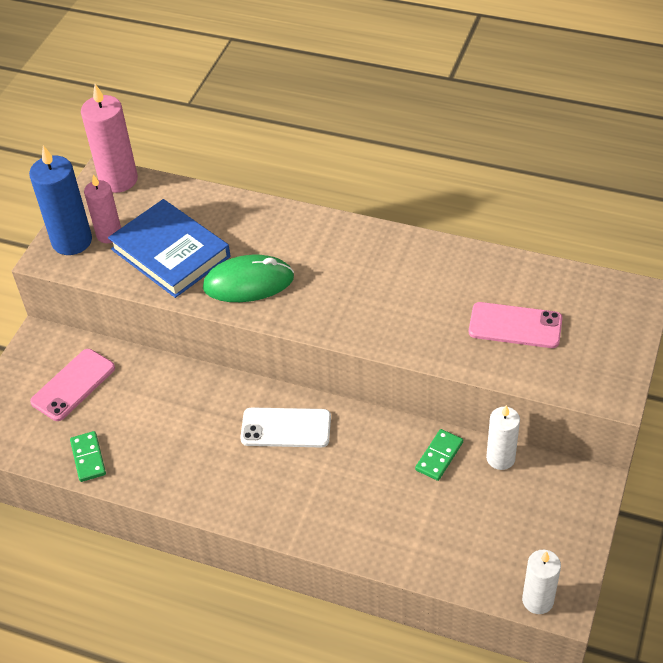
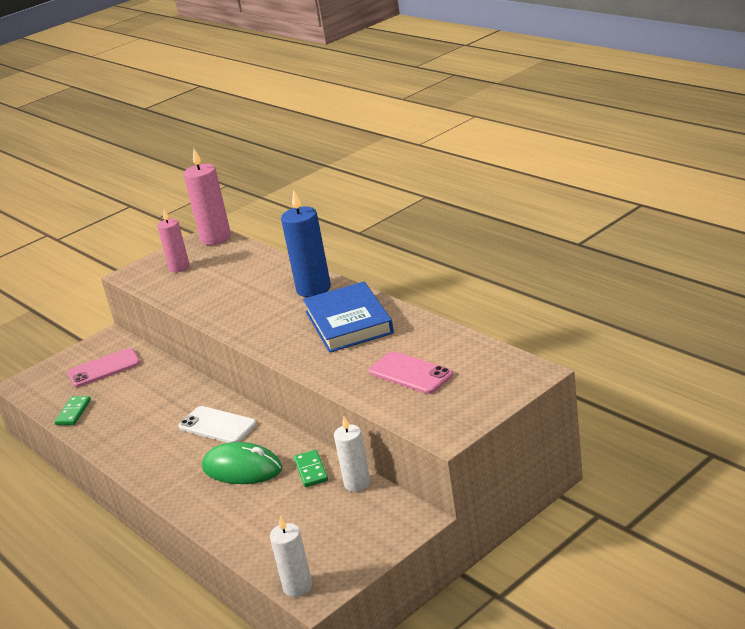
camera: 30 degrees right, 20 degrees down
(72, 241) = (152, 267): blue candle -> blue candle (313, 289)
(170, 253) = (208, 284): blue book -> blue book (349, 322)
(248, 283) = (242, 311): green mouse -> green mouse (242, 468)
(439, 456) = (311, 470): green domino -> green domino turned 75 degrees counterclockwise

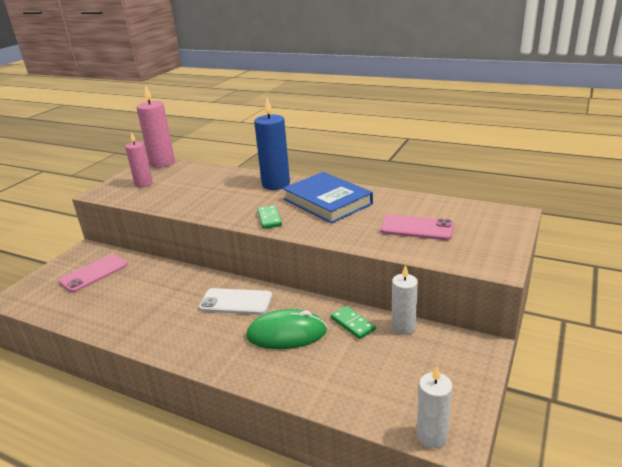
camera: 25 degrees left, 0 degrees up
(73, 412) = (81, 314): green domino -> green domino (269, 218)

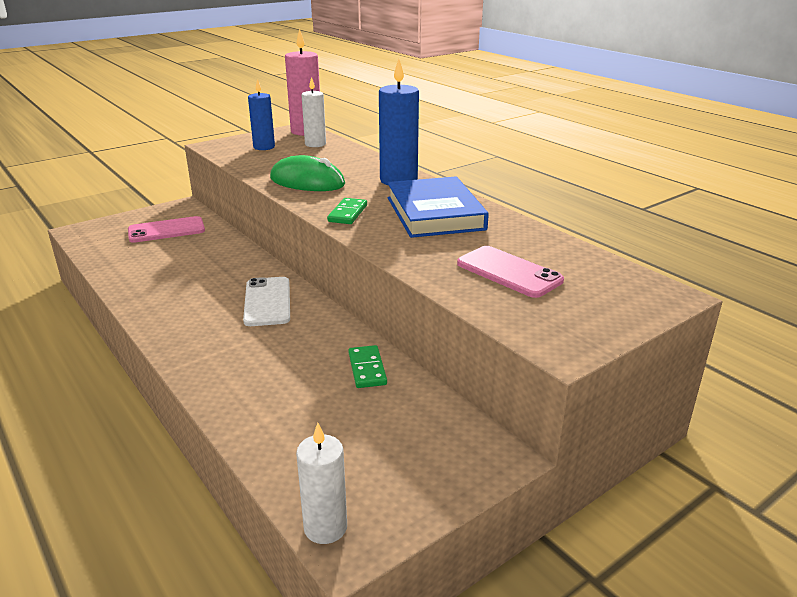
camera: 25 degrees right, 0 degrees up
(143, 184) = (264, 147): pink candle -> blue candle
(236, 302) = (267, 302): white phone -> white phone turned 45 degrees clockwise
(286, 334) = (284, 352): green mouse -> green mouse (307, 181)
(403, 327) = (423, 395): white candle -> white candle (315, 144)

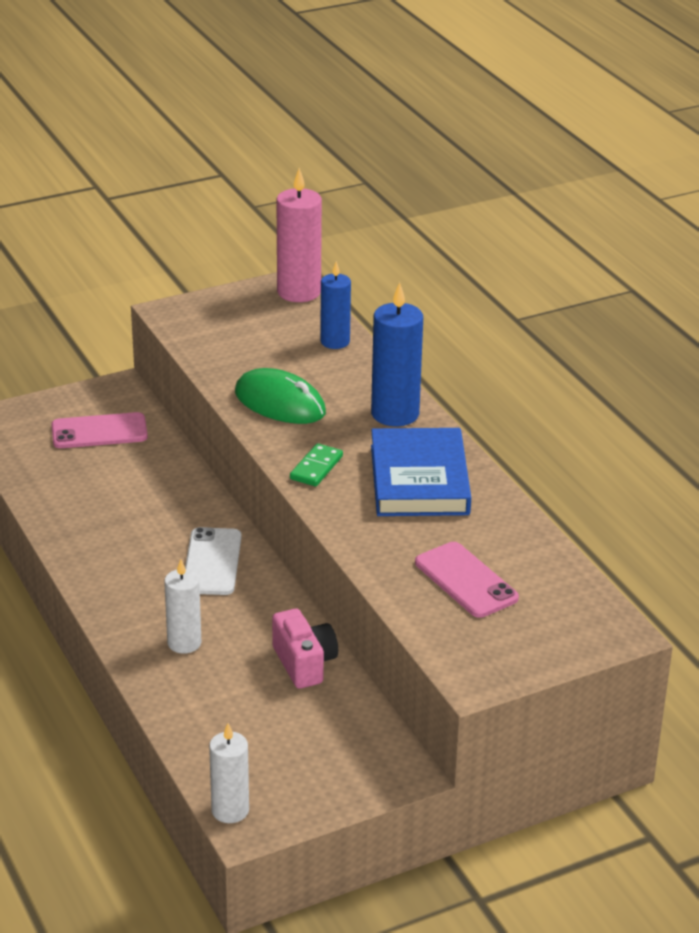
camera: 10 degrees right, 5 degrees up
(264, 147) = (235, 323): blue candle -> blue candle (335, 342)
(315, 144) = (305, 324): white candle -> white candle (184, 643)
(367, 369) = (304, 663): green domino -> pink camera

